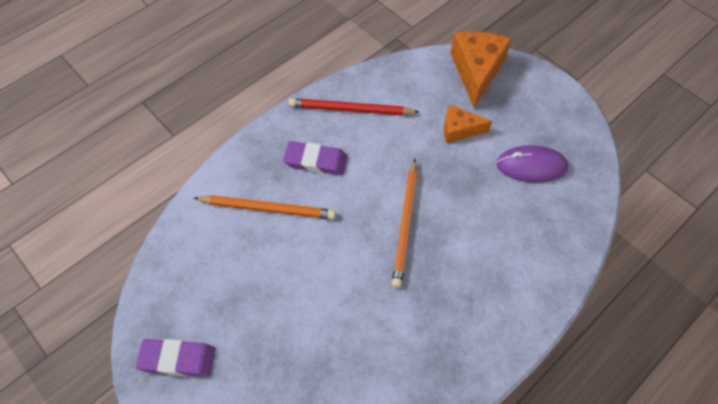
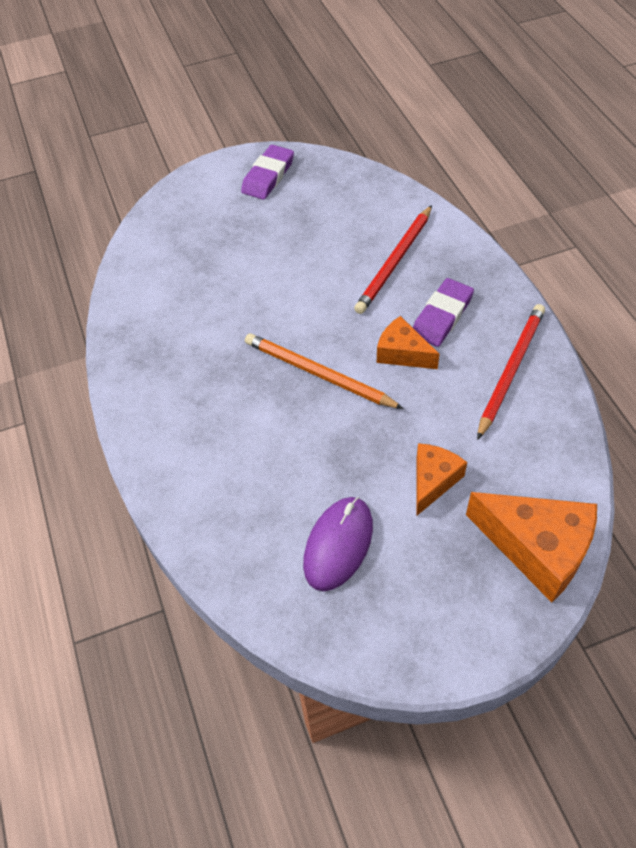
camera: 115 degrees right, 5 degrees down
(268, 208) = (395, 262): orange pencil -> red pencil
(362, 176) = (402, 353): none -> orange cheese

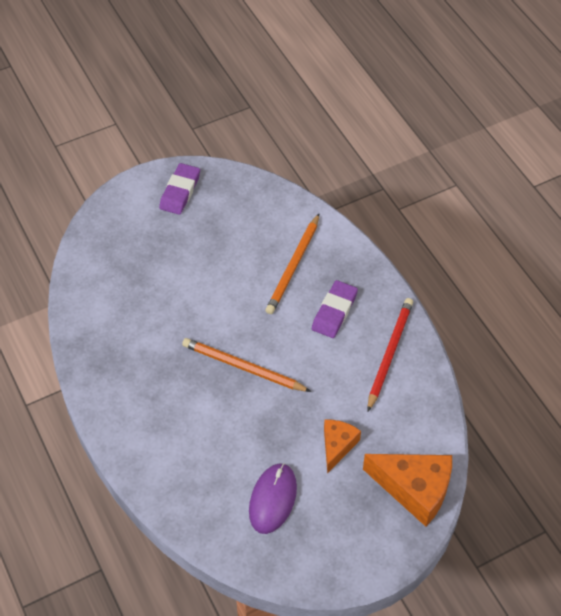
camera: 10 degrees left, 0 degrees up
(395, 262) = (293, 266): red pencil -> orange pencil
(402, 353) = (306, 345): orange cheese -> none

